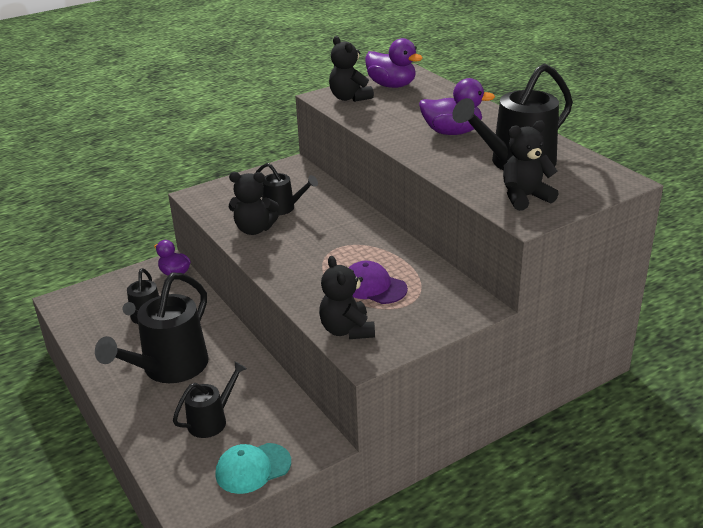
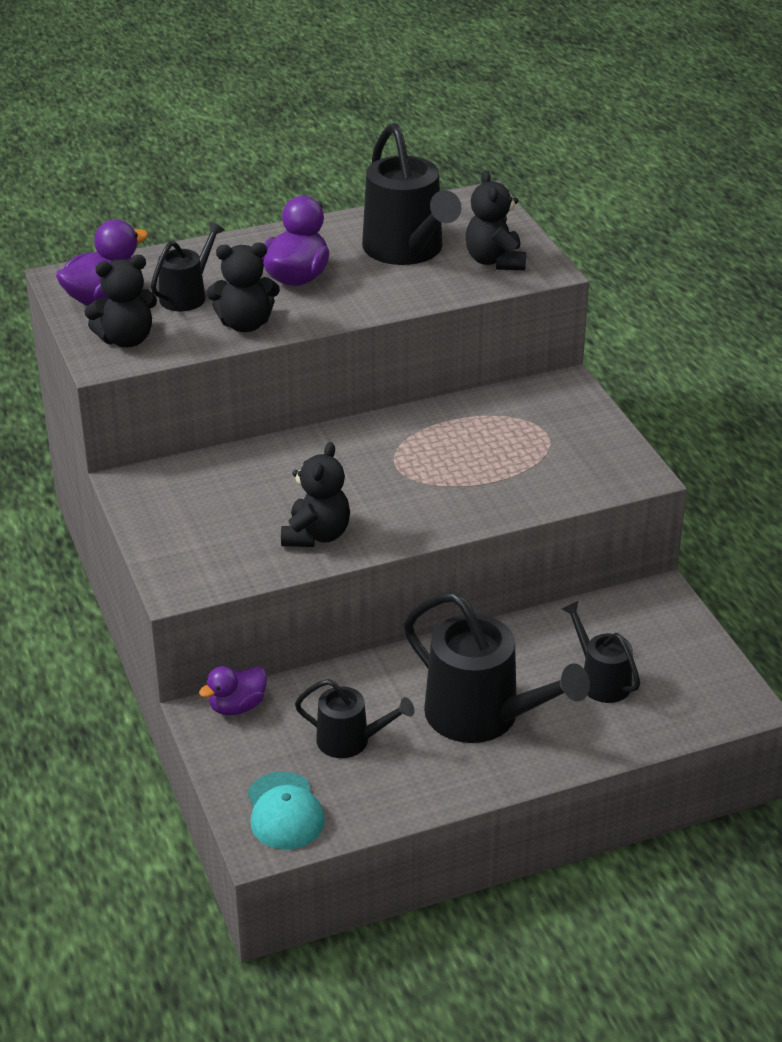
camera: 80 degrees left, 5 degrees up
(253, 468) = (691, 650): turquoise cap -> turquoise cap (284, 811)
(283, 208) = (266, 504): black watering can -> black watering can (187, 295)
(347, 330) = (585, 481): black teddy bear -> black teddy bear (245, 324)
(373, 287) = (501, 451): purple cap -> none

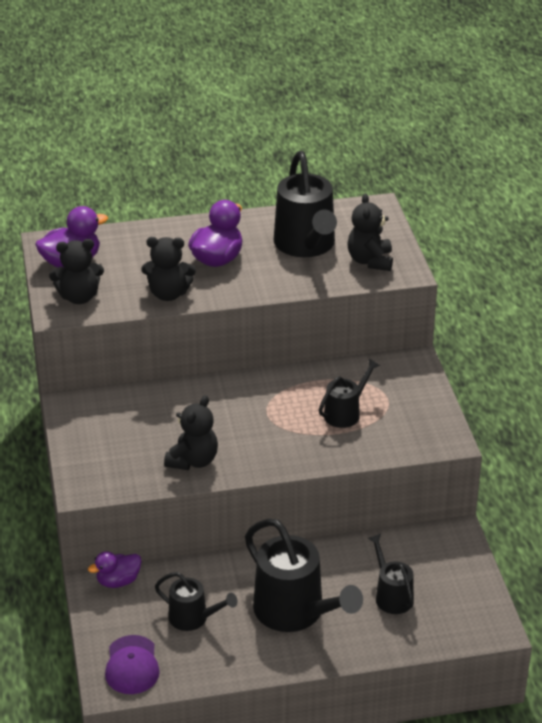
camera: 10 degrees right, 0 degrees up
(187, 295) = (132, 266): black watering can -> black watering can (345, 413)
(284, 811) = (132, 665): turquoise cap -> purple cap

